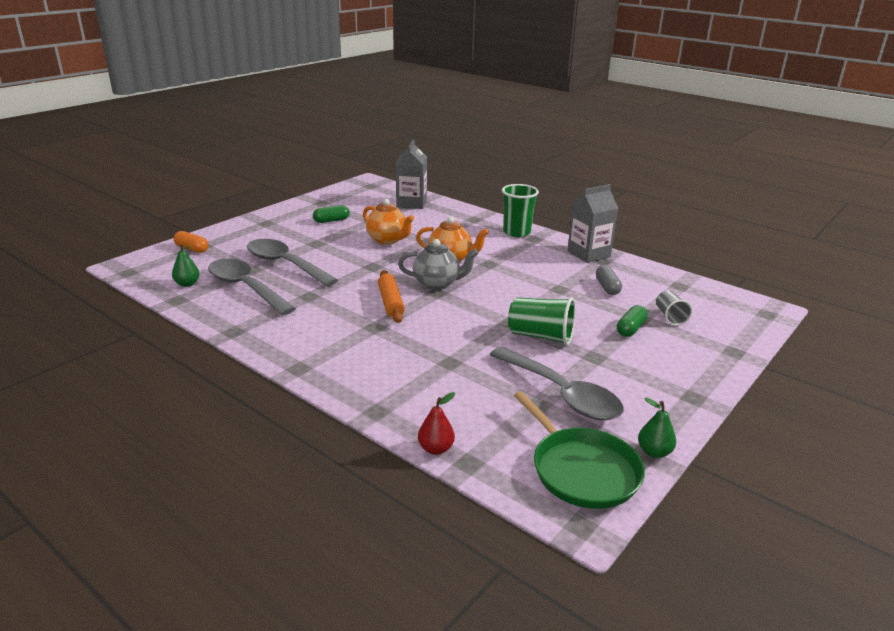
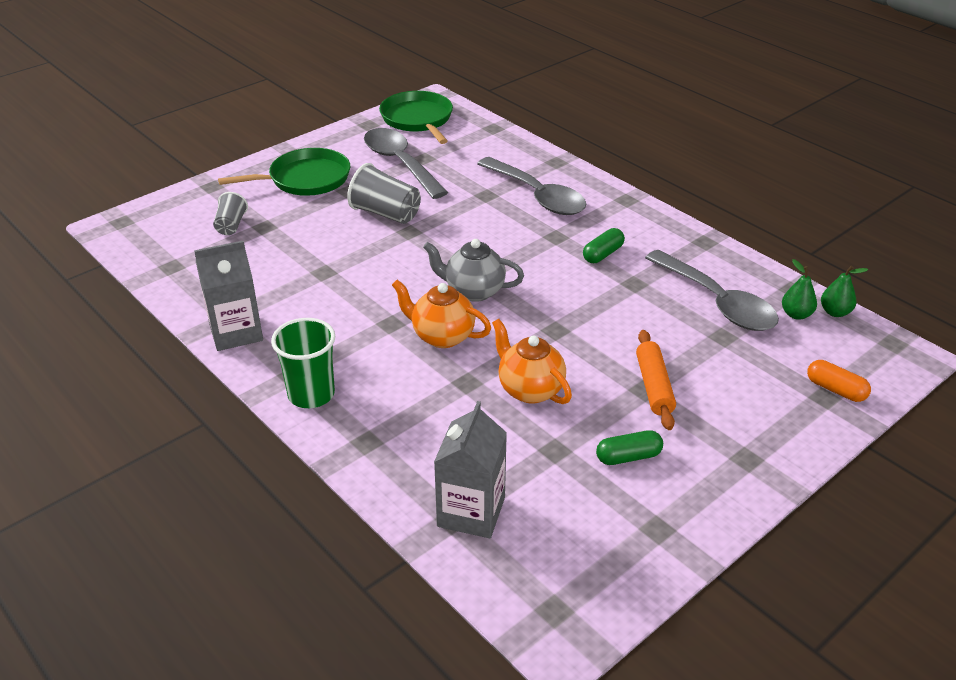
camera: 170 degrees left, 10 degrees up
(285, 264) = (680, 343): grey spoon -> grey spoon (537, 196)
(391, 302) = (535, 266): orange rolling pin -> orange rolling pin (653, 386)
(436, 449) = (514, 136): red pear -> none
(541, 336) = (386, 214): green cup -> grey cup
(607, 287) = (263, 270): grey capsule -> none
(630, 328) = (287, 215): green capsule -> green capsule (603, 254)
(649, 366) = (305, 179): none -> green pan
(654, 452) = (360, 124): green pear -> green pear (835, 312)

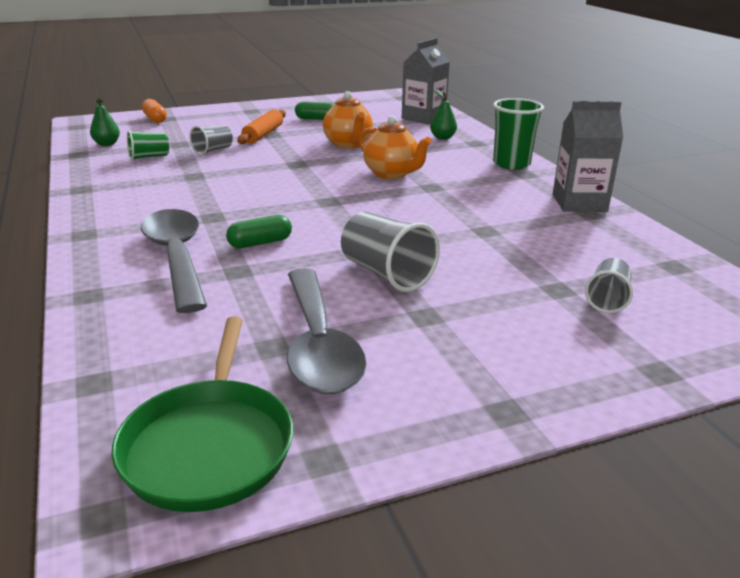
camera: 160 degrees left, 10 degrees down
(305, 179) = (490, 349): green pan -> none
(473, 291) = (341, 193): grey teapot -> none
(603, 254) = (188, 196): green capsule -> green capsule (260, 243)
(670, 333) = (213, 150): none -> grey cup
(717, 302) = (149, 157): grey spoon -> green cup
(835, 312) = (78, 141): green pear -> green pear (442, 138)

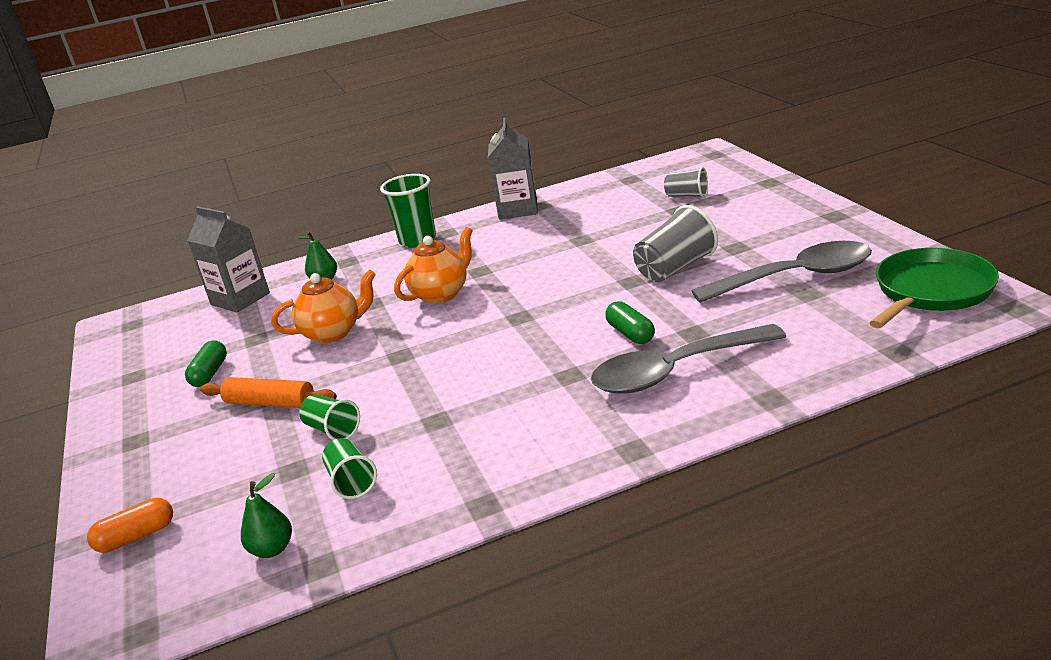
camera: 85 degrees left, 0 degrees up
(209, 445) = (931, 291): green pan -> green pan turned 45 degrees counterclockwise
(213, 150) = (332, 430): grey cup -> green cup

